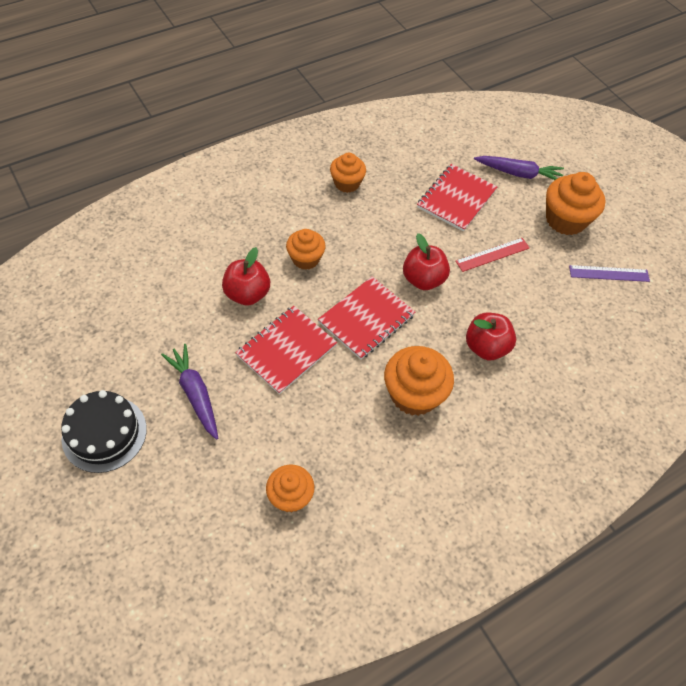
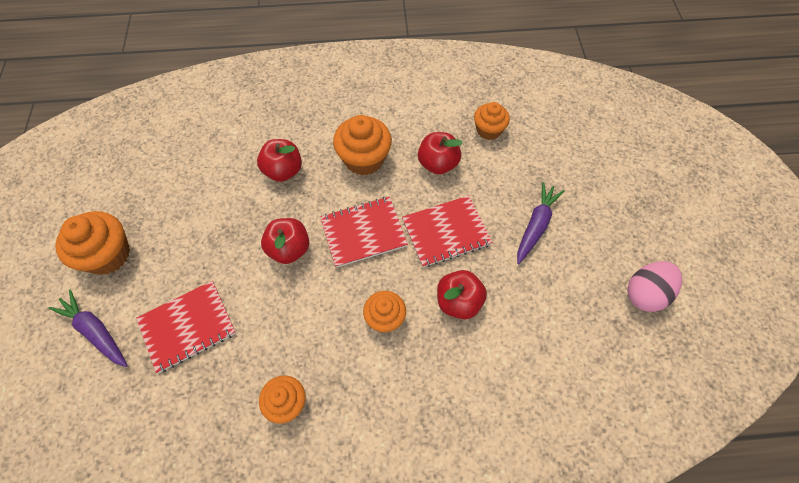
camera: 150 degrees left, 5 degrees up
(65, 367) = (645, 293): none -> pink egg
(104, 433) = (616, 222): black cake -> none
(195, 394) = (536, 225): purple carrot -> purple carrot turned 150 degrees counterclockwise
(330, 423) = (438, 164): none -> red apple
(492, 254) = (208, 248): red ruler -> none
(609, 273) = (128, 188): purple ruler -> none

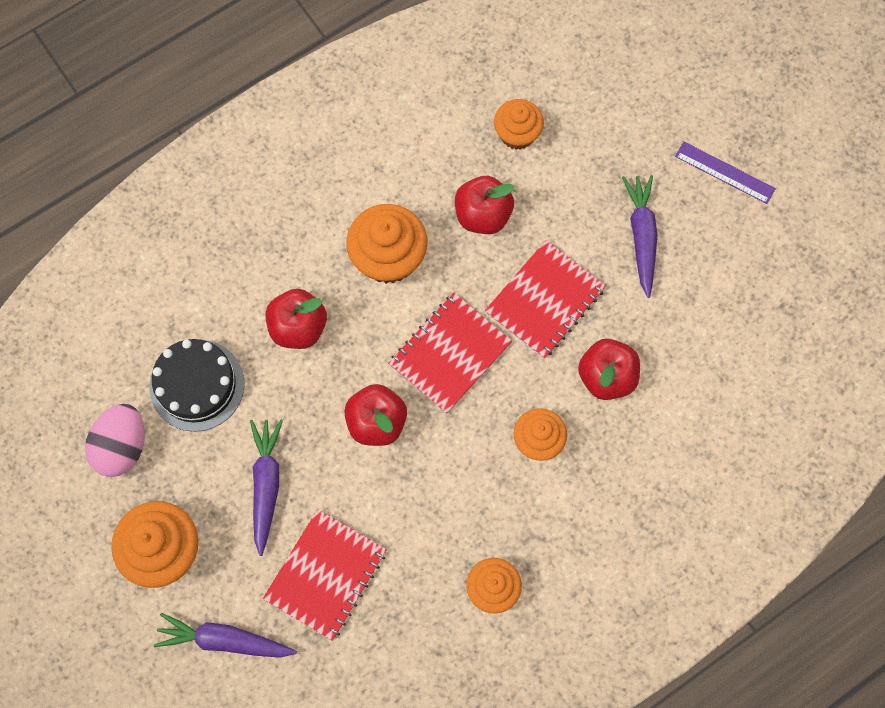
camera: 30 degrees left, 10 degrees up
(196, 250) = (266, 485): none -> purple carrot
(202, 172) = (197, 385): none -> black cake
(616, 215) = (724, 172): none -> purple ruler
(645, 293) = (799, 255): pink egg -> pink egg (122, 447)

